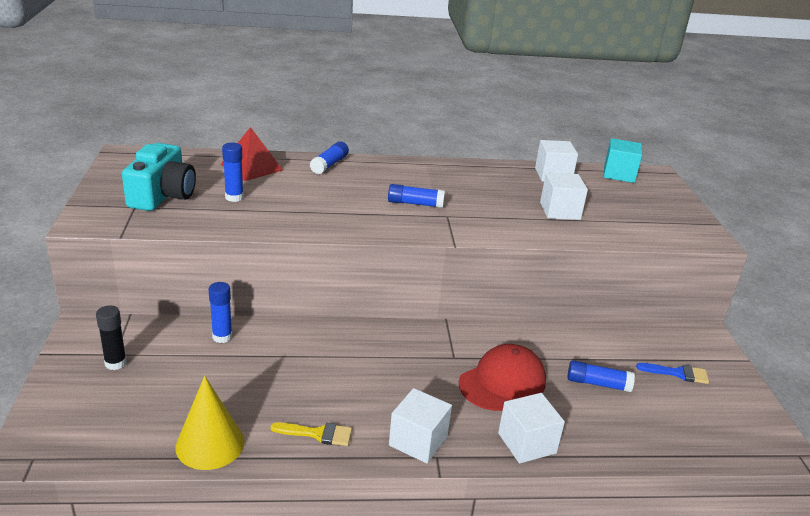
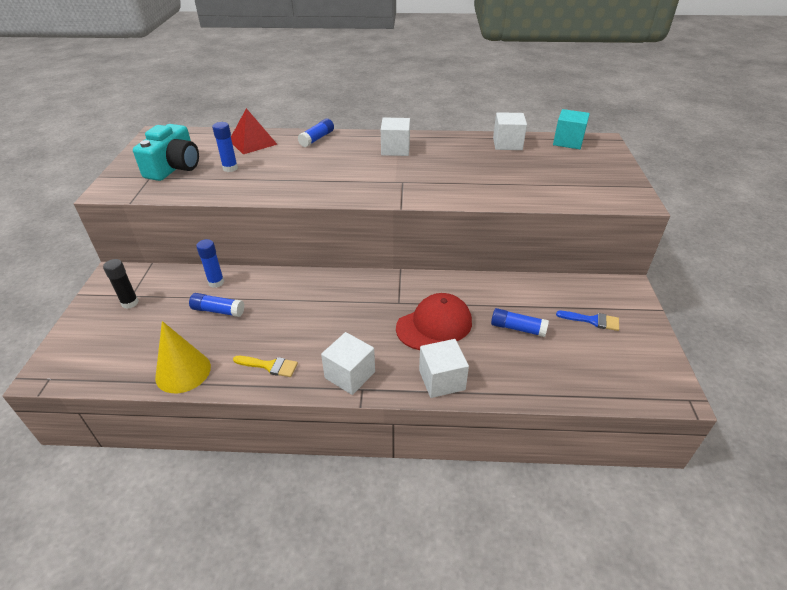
camera: 10 degrees right, 10 degrees up
(415, 204) = (378, 171): blue glue stick -> blue glue stick (218, 310)
(560, 211) = (504, 176): white cube -> white cube (395, 149)

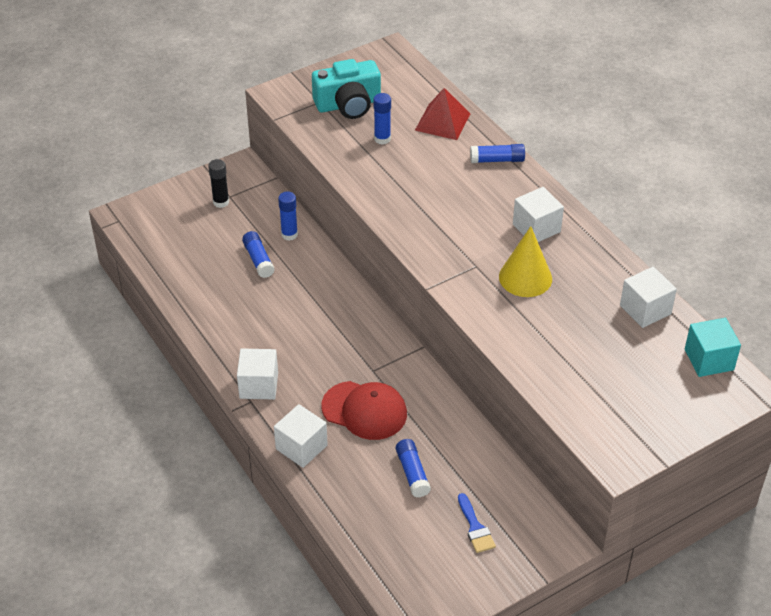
camera: 55 degrees right, 5 degrees up
(183, 372) = (182, 286): yellow cone -> yellow cone (525, 277)
(269, 366) = (228, 331): yellow brush -> none

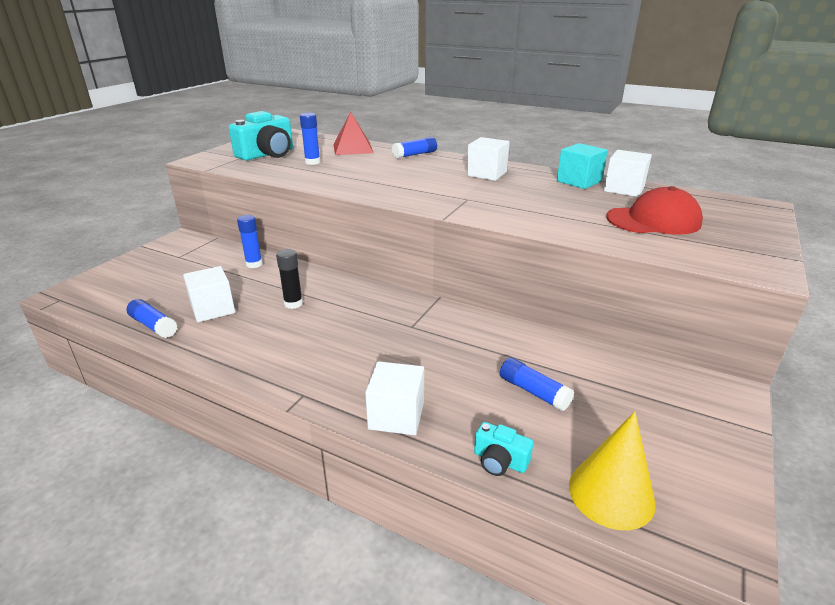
camera: 30 degrees left, 15 degrees down
(221, 202) = (172, 262): black glue stick -> black glue stick (293, 304)
(258, 260) = (234, 286): blue glue stick -> blue glue stick (153, 326)
(259, 385) = (302, 377): white cube -> white cube (213, 309)
(341, 510) = (499, 461): none -> turquoise camera
(364, 410) = (433, 358): red cap -> red cap (653, 220)
(475, 527) = (646, 414): blue brush -> none
(525, 277) = (514, 195): yellow cone -> yellow cone (611, 493)
(709, 359) = (708, 199): turquoise cube -> turquoise cube (579, 181)

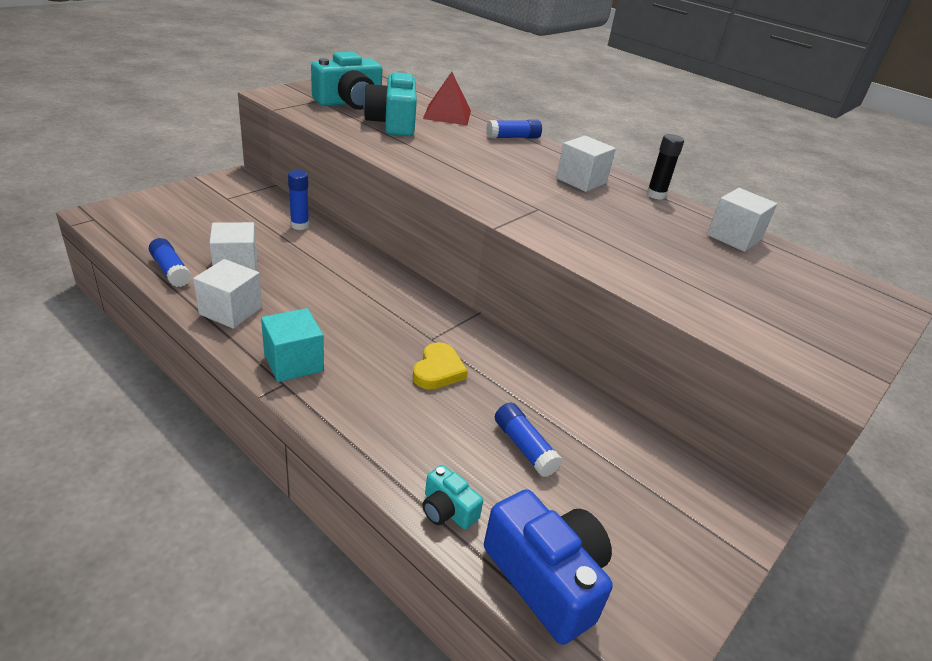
camera: 10 degrees right, 5 degrees up
(293, 304) = (319, 281): black glue stick -> black glue stick (656, 195)
(312, 162) = (393, 123): blue glue stick -> turquoise camera
(396, 415) = (366, 432): white cube -> white cube (231, 311)
(430, 350) = (438, 370): none -> yellow heart
(579, 181) = (685, 215): turquoise cube -> turquoise cube (293, 362)
(611, 493) = (546, 578): yellow cone -> blue camera
(653, 220) = (741, 286): red cap -> none

